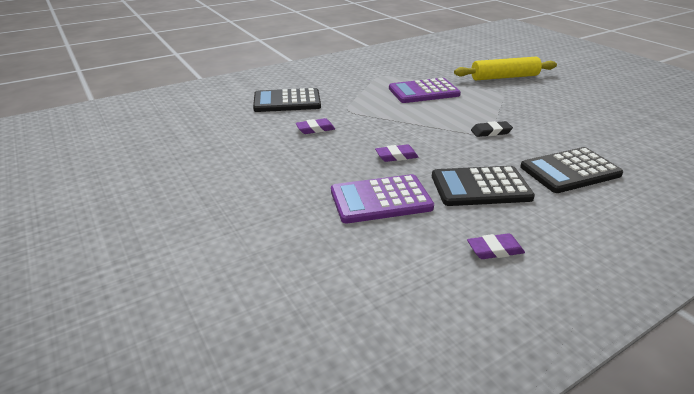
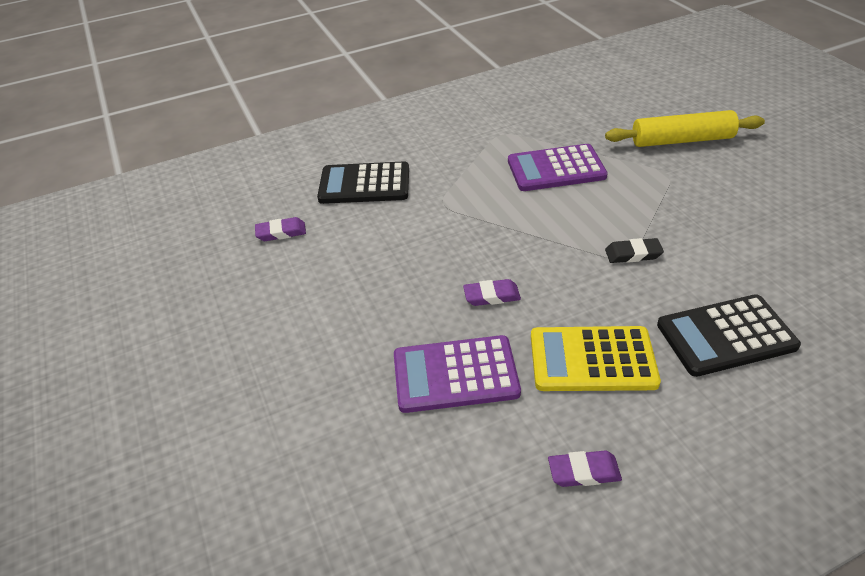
camera: 10 degrees right, 10 degrees up
(315, 129) = (393, 239): purple eraser -> purple eraser (281, 232)
(480, 187) = (592, 359): black calculator -> yellow calculator

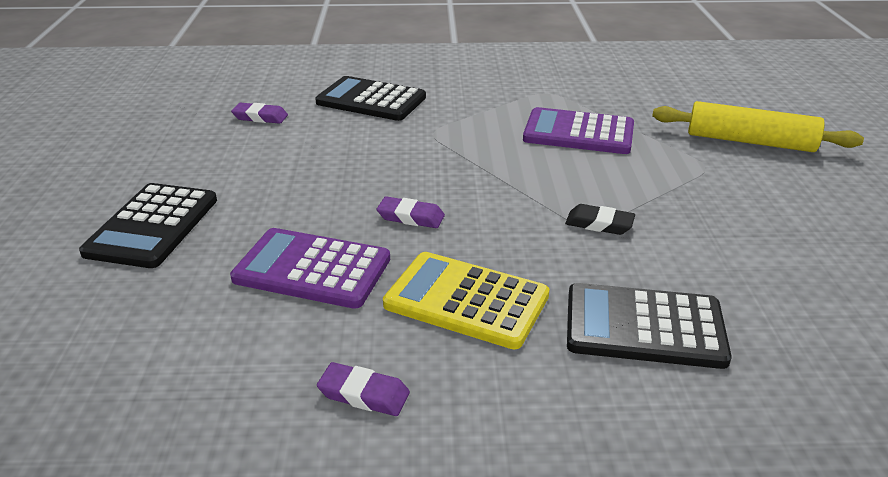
camera: 20 degrees right, 10 degrees down
(284, 381) = (152, 226): none -> black calculator

